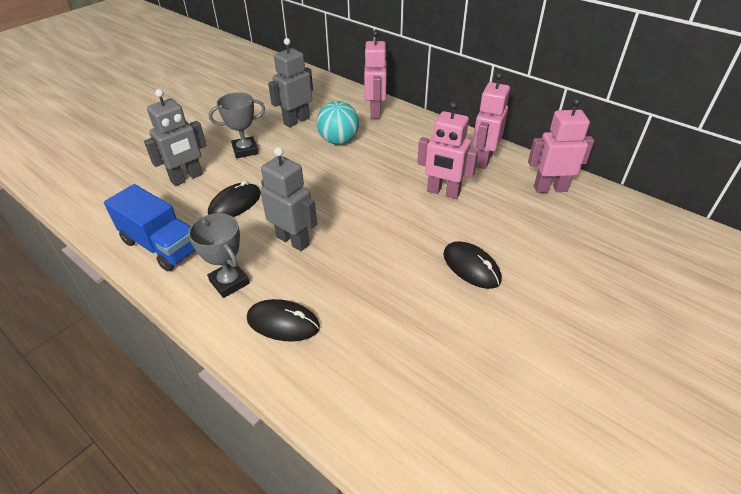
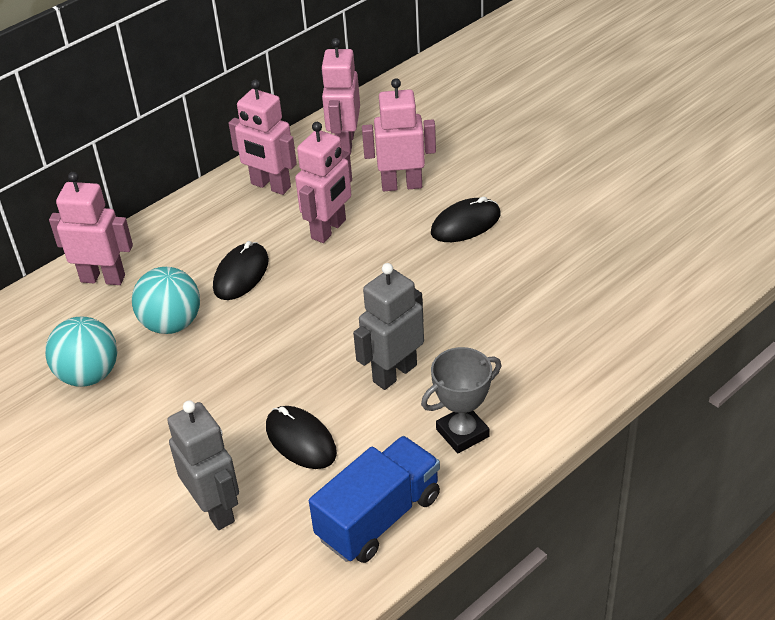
camera: 80 degrees left, 0 degrees up
(245, 150) = (157, 438): grey trophy -> none
(283, 323) = (533, 379): black mouse -> black mouse (241, 274)
(296, 121) = (89, 375): grey robot -> turquoise ball
(509, 224) = (401, 185): none -> pink robot

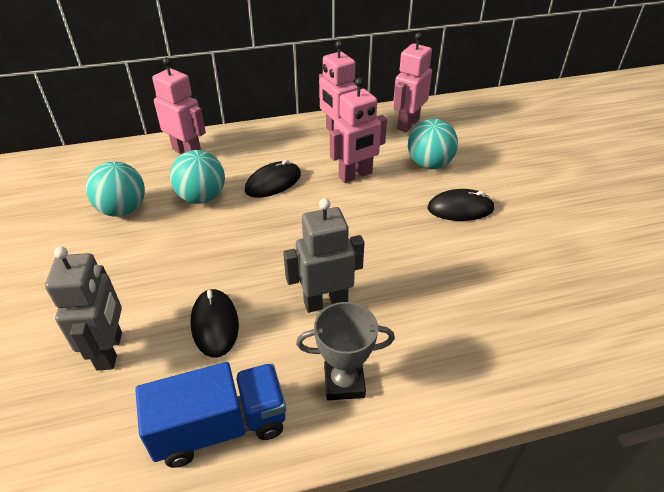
camera: 25 degrees right, 0 degrees up
(401, 185) = (429, 164): pink robot -> turquoise ball

